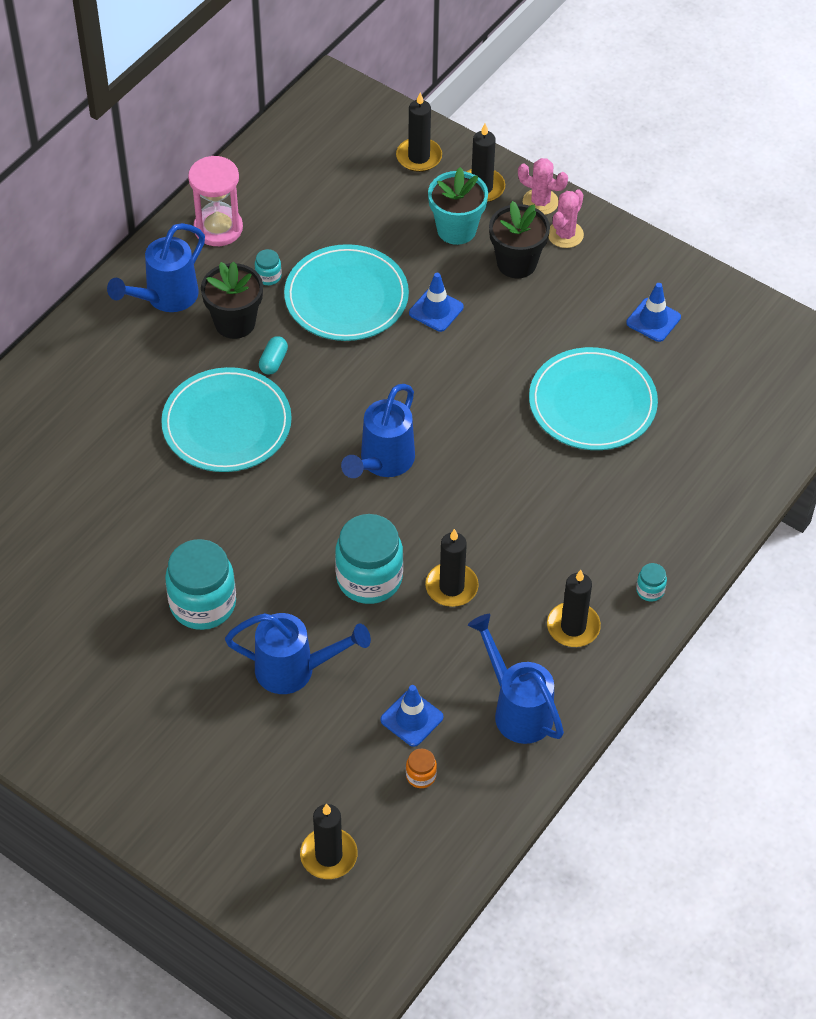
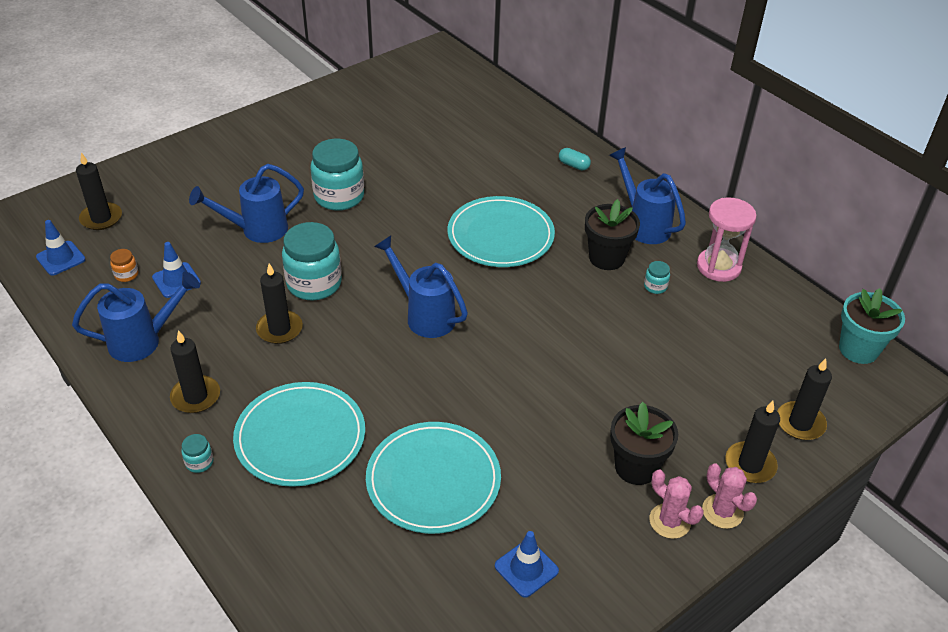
camera: 105 degrees right, 10 degrees down
(273, 361) = (557, 272): turquoise capsule -> turquoise capsule (573, 165)
(295, 670) = (256, 230): blue watering can -> blue watering can turned 45 degrees clockwise
(346, 297) = (619, 331): turquoise plate -> turquoise plate (300, 437)
(436, 310) = (588, 389): blue traffic cone -> blue traffic cone (61, 258)
(456, 229) = (692, 429): turquoise flower pot -> turquoise flower pot (858, 349)
(540, 202) = (722, 511): pink cactus -> pink cactus turned 75 degrees counterclockwise

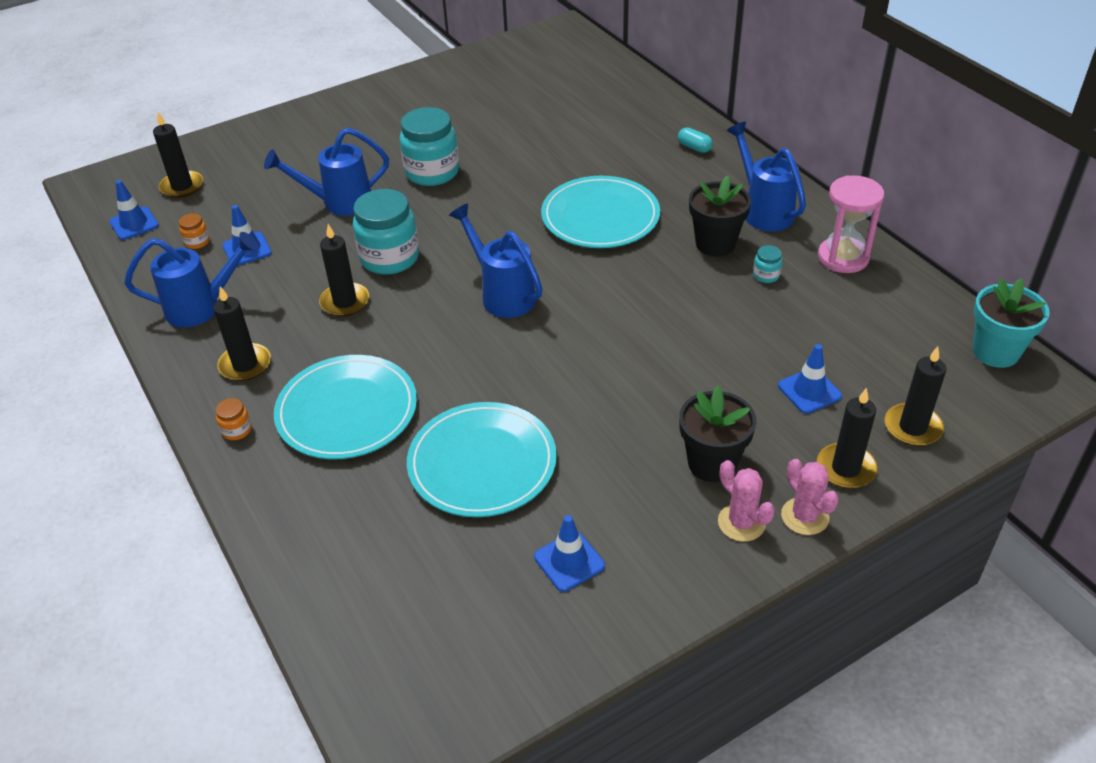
camera: 10 degrees right, 0 degrees up
(199, 462) = (237, 430): turquoise jar -> orange jar
(708, 394) = (809, 391): none -> blue traffic cone

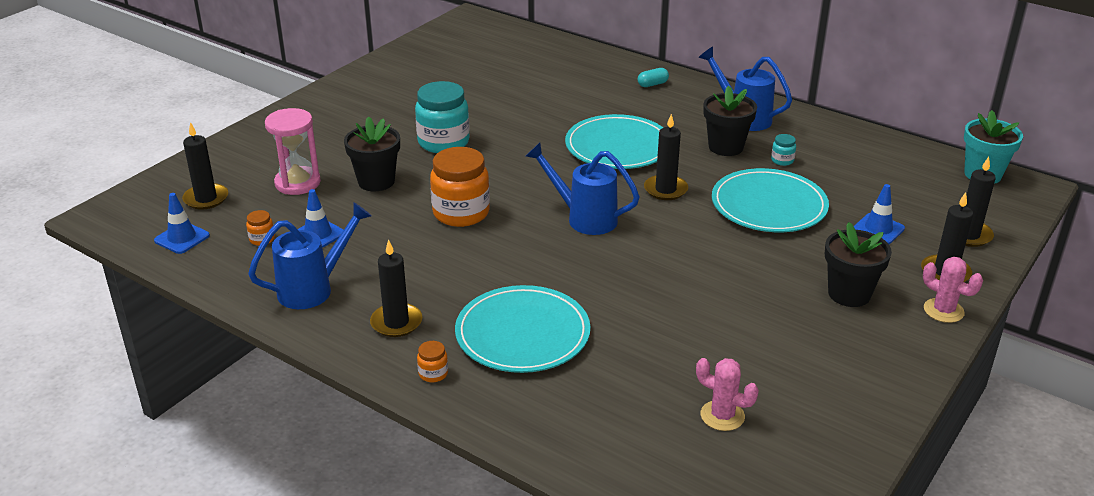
camera: 25 degrees left, 10 degrees down
(339, 203) = (376, 181): blue watering can -> black flower pot
(345, 302) = (448, 254): black candle -> black candle (665, 190)
(390, 258) = (461, 213): turquoise jar -> orange jar
(482, 463) = (672, 341): turquoise plate -> turquoise plate (769, 205)
(569, 561) = (799, 388): blue traffic cone -> none
(694, 147) = (652, 84): turquoise capsule -> turquoise capsule turned 45 degrees counterclockwise
(741, 523) = (903, 327): pink cactus -> pink cactus (722, 416)
(843, 257) = (828, 137): pink hourglass -> pink hourglass (297, 183)

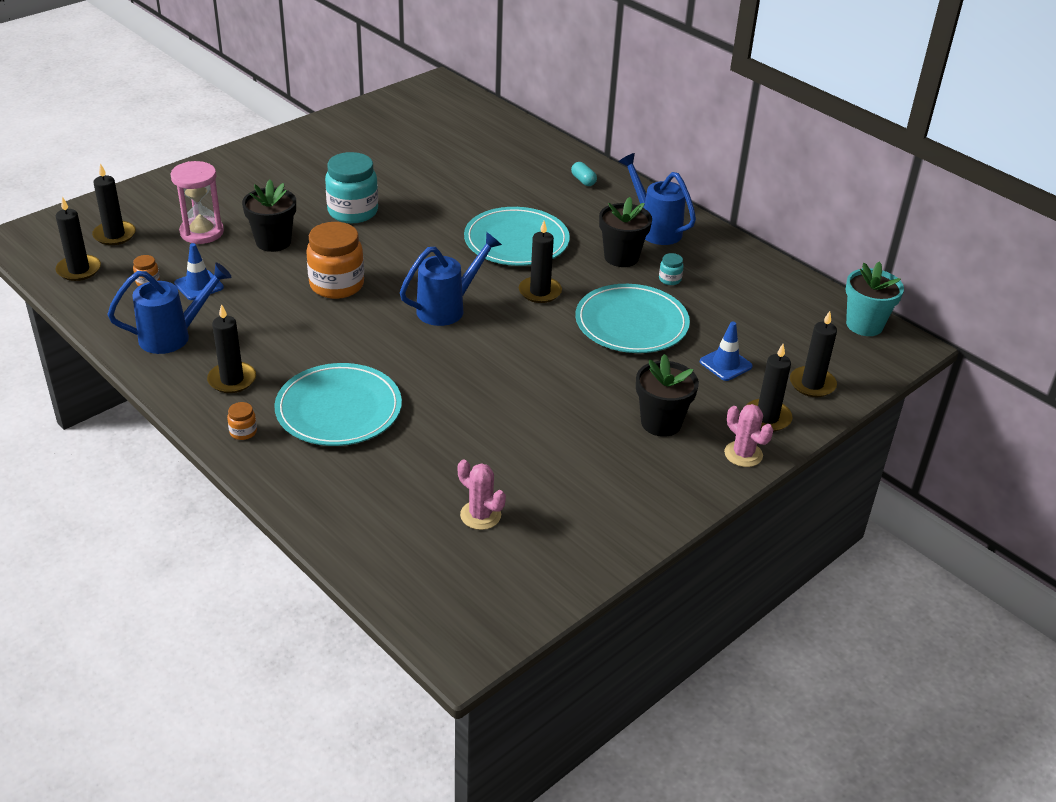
camera: 10 degrees right, 5 degrees up
(182, 238) = (79, 270): blue traffic cone -> black candle
(584, 218) = (448, 308): blue watering can -> blue watering can turned 105 degrees clockwise
(652, 84) = (583, 181): turquoise capsule -> turquoise capsule turned 75 degrees clockwise

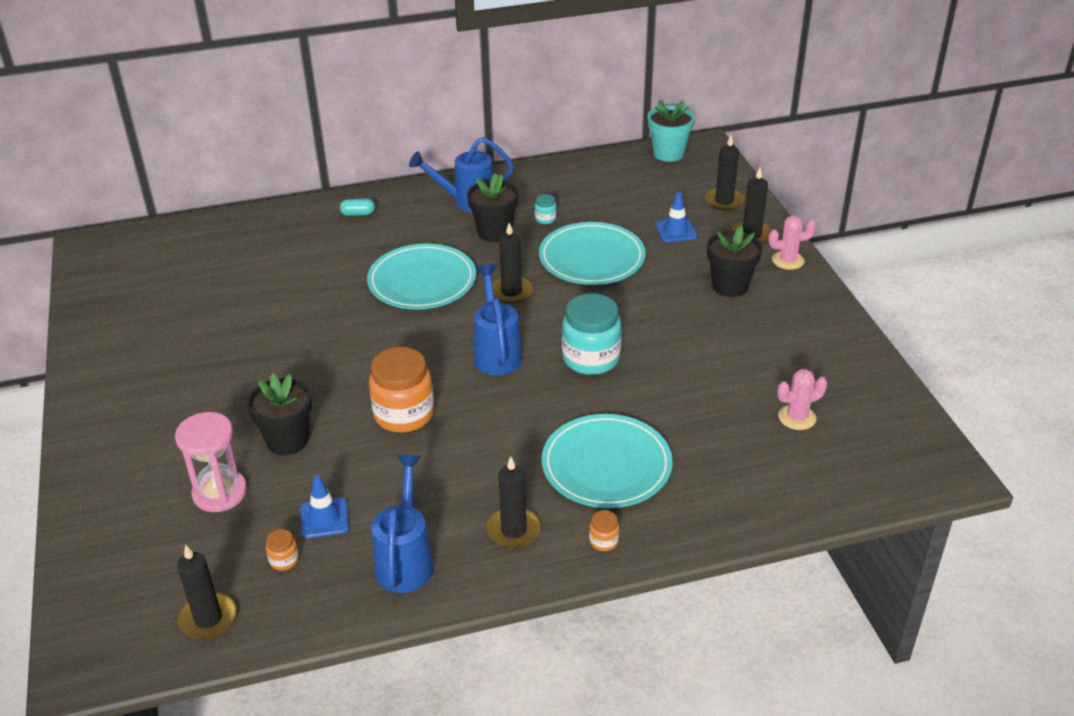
camera: 60 degrees left, 0 degrees up
(114, 235) = (159, 570): black candle -> none
(353, 212) = (281, 369): turquoise jar -> turquoise jar (591, 358)

